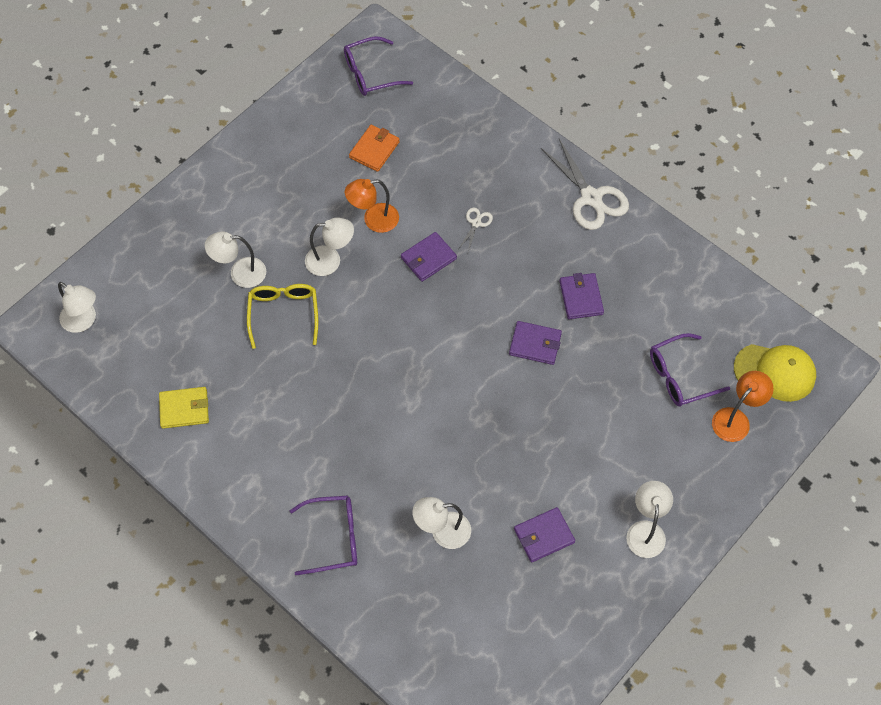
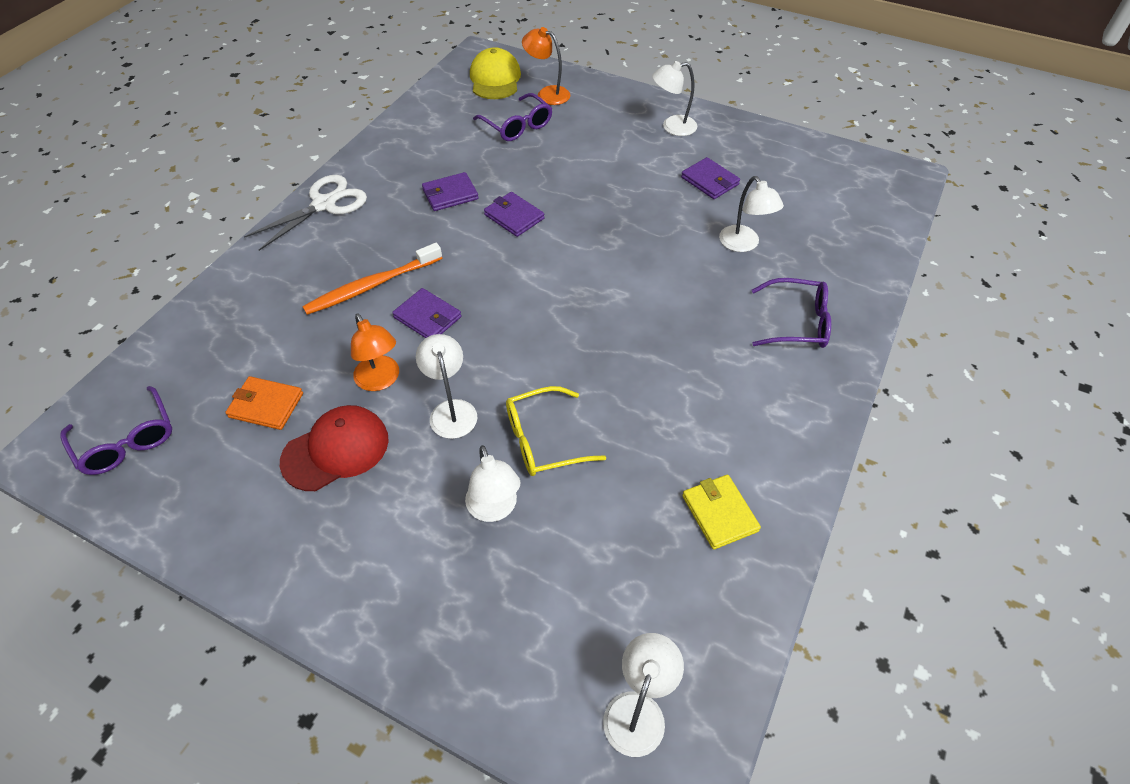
camera: 105 degrees left, 10 degrees down
(321, 188) = (336, 450): none -> red cap
(333, 537) = (797, 323): purple glasses -> purple glasses turned 120 degrees clockwise
(476, 223) = (371, 286): white scissors -> orange toothbrush
(535, 344) = (514, 217): purple wallet -> purple wallet turned 45 degrees counterclockwise

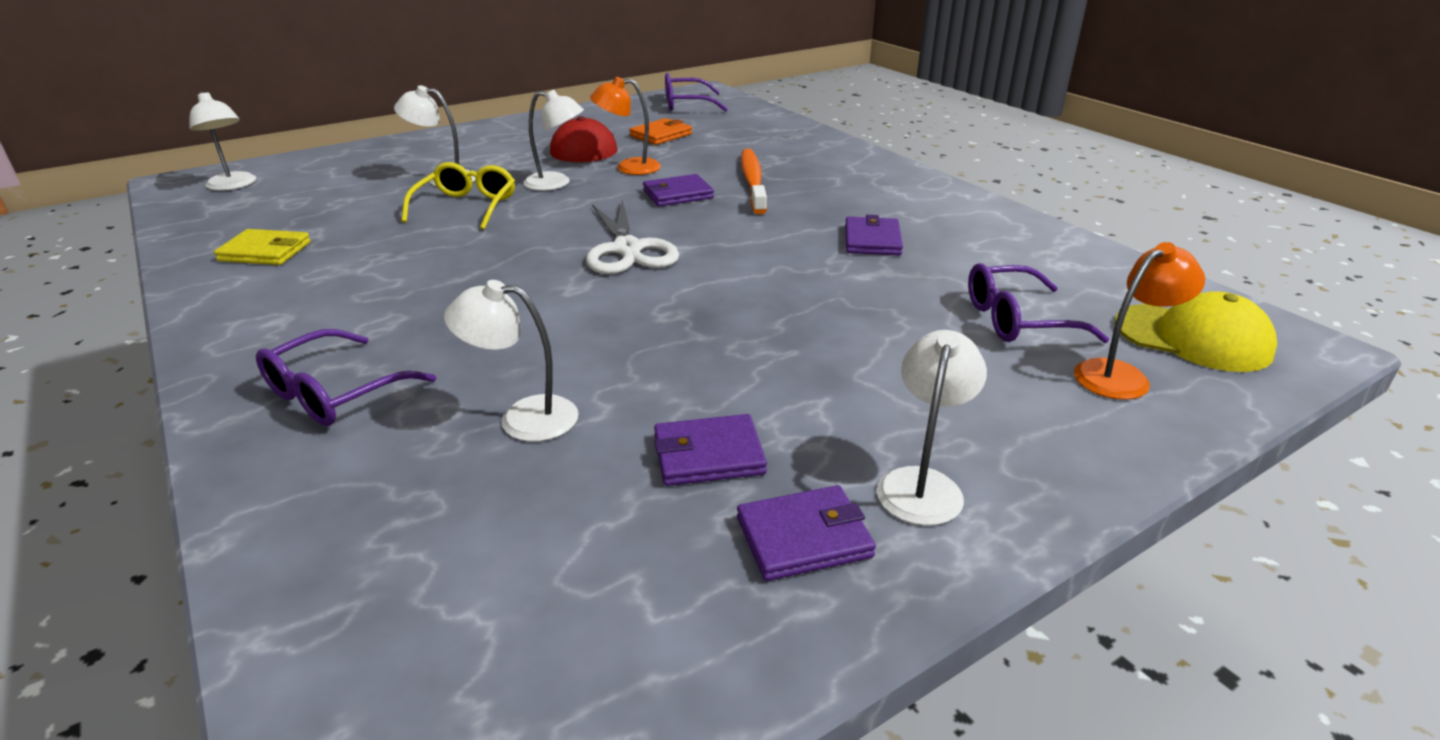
camera: 120 degrees right, 20 degrees down
(324, 204) = (909, 181): white scissors -> white scissors (627, 249)
(514, 217) = (788, 265): purple wallet -> purple wallet (804, 537)

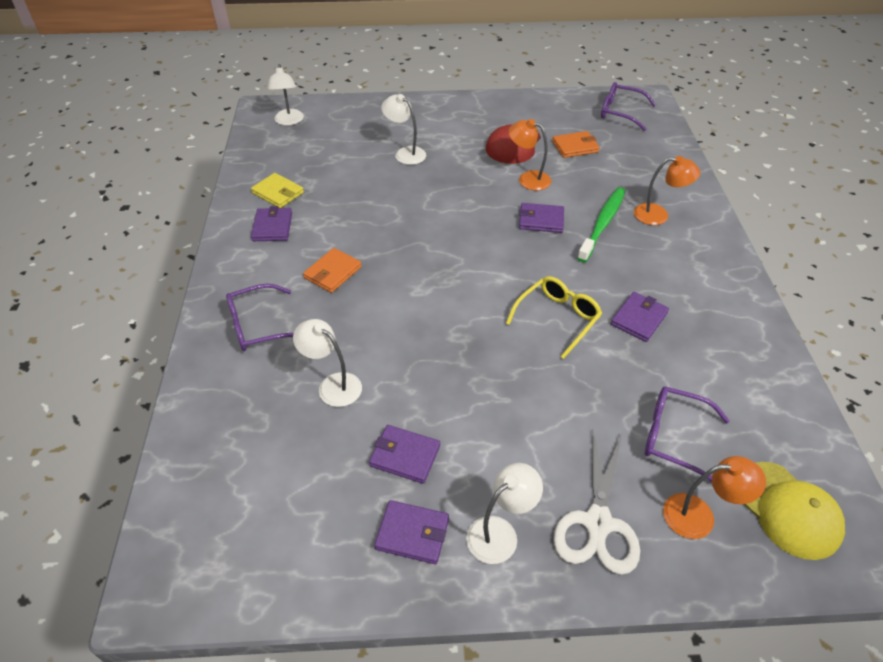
camera: 30 degrees right, 15 degrees up
(281, 285) = (272, 227): none -> purple wallet
(423, 305) = (333, 272): none -> orange wallet
(466, 207) = (403, 187): yellow glasses -> yellow glasses (557, 318)
(556, 183) = (470, 181): white lamp -> none
(627, 249) = (472, 266): white scissors -> white scissors (598, 522)
(752, 181) = (603, 223): orange toothbrush -> green toothbrush
(806, 163) = (658, 215): none -> orange lamp

